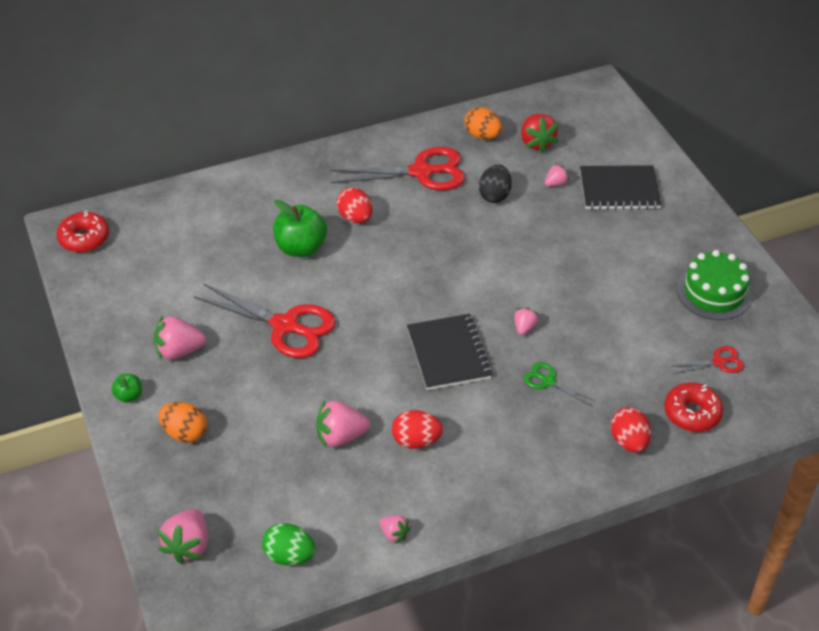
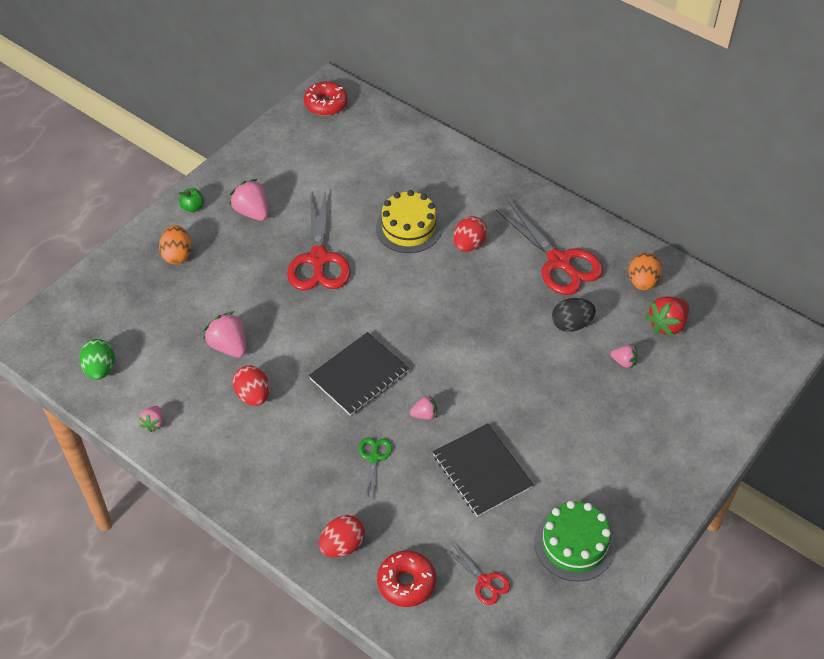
camera: 60 degrees right, 5 degrees up
(188, 545) = (79, 308): pink strawberry -> none
(301, 248) = (408, 228): green apple -> yellow cake
(619, 189) = (656, 414): black notebook -> black notebook (482, 471)

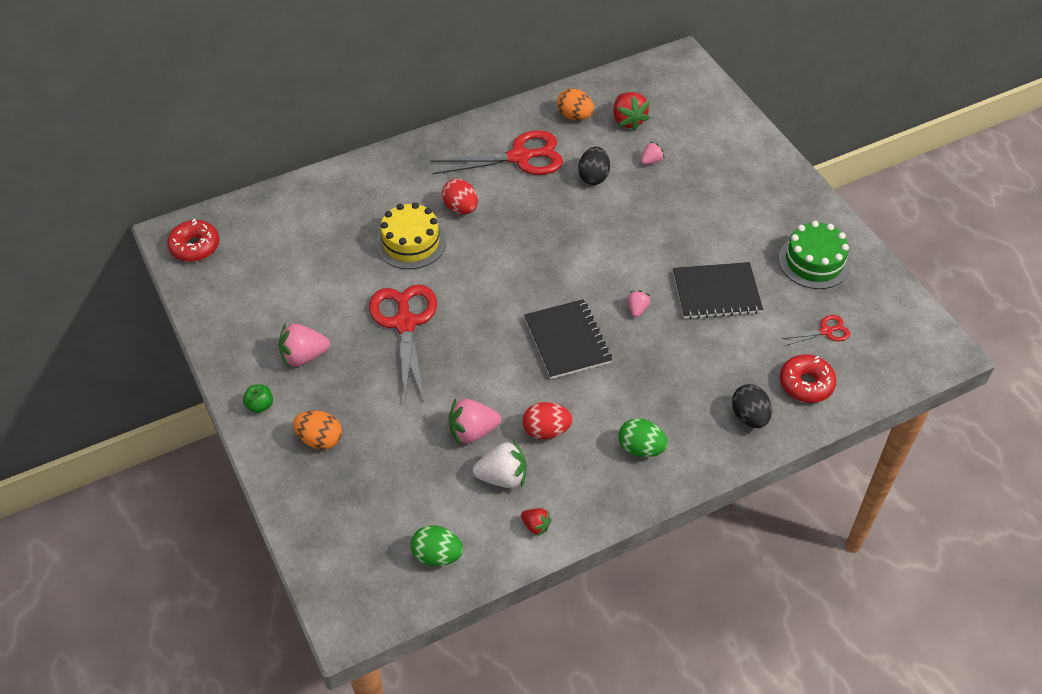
camera: 65 degrees left, 0 degrees up
(153, 423) = (536, 526): pink strawberry -> red strawberry
(192, 383) = (502, 477): none -> white strawberry
(266, 471) = (641, 448): none -> green egg
(318, 259) = (405, 323): red scissors -> red scissors turned 120 degrees counterclockwise
(342, 545) = (749, 417): red egg -> black egg
(374, 458) = (666, 362): green scissors -> none

